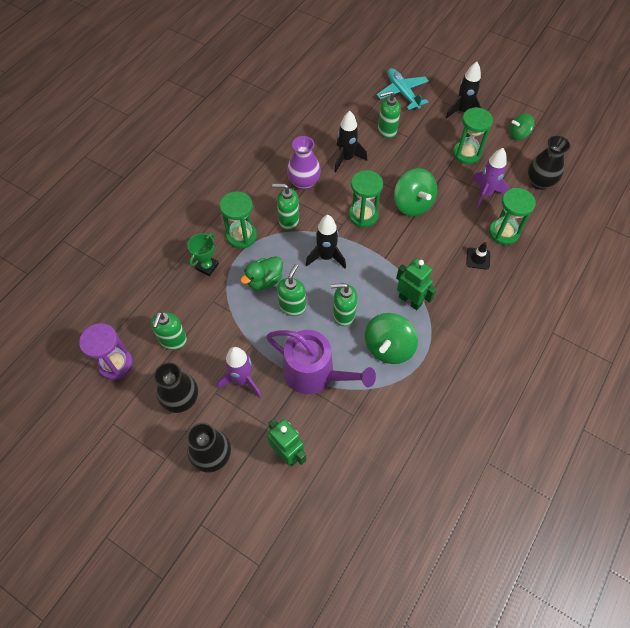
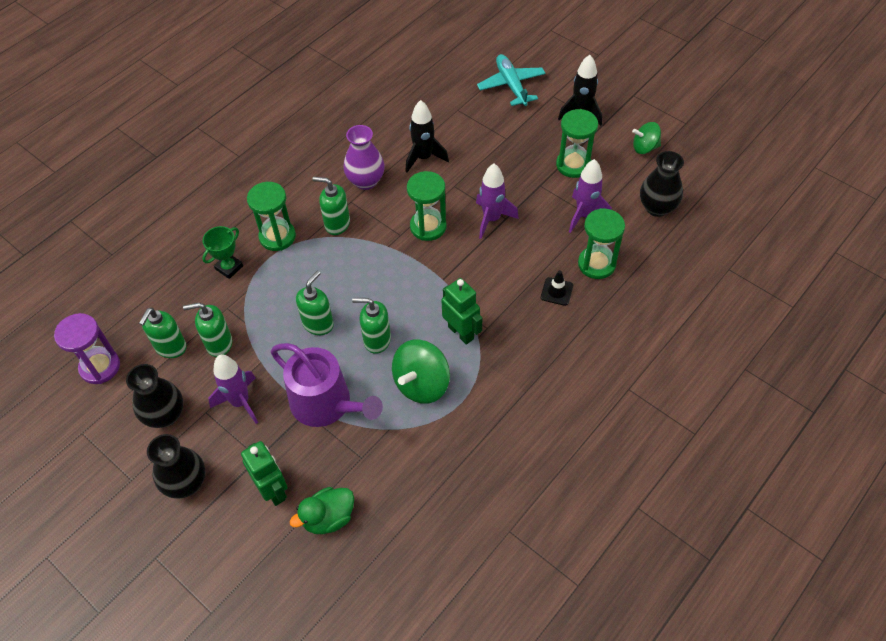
camera: 10 degrees right, 5 degrees down
(264, 281) = (292, 291): green duck -> green duck (328, 518)
(326, 257) = (372, 271): black rocket -> none
(387, 130) = (481, 128): green soap dispenser -> green soap dispenser (219, 344)
(412, 204) = (491, 219): green spinning top -> purple rocket

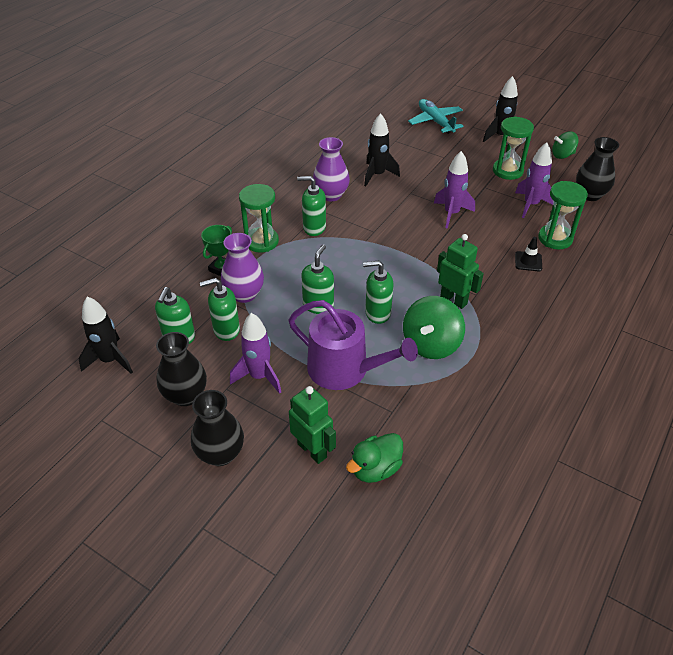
camera: 10 degrees left, 10 degrees down
(100, 367) = (110, 360): purple hourglass -> black rocket
(246, 302) = (244, 294): none -> purple vase
(428, 227) = (397, 223): green hourglass -> none

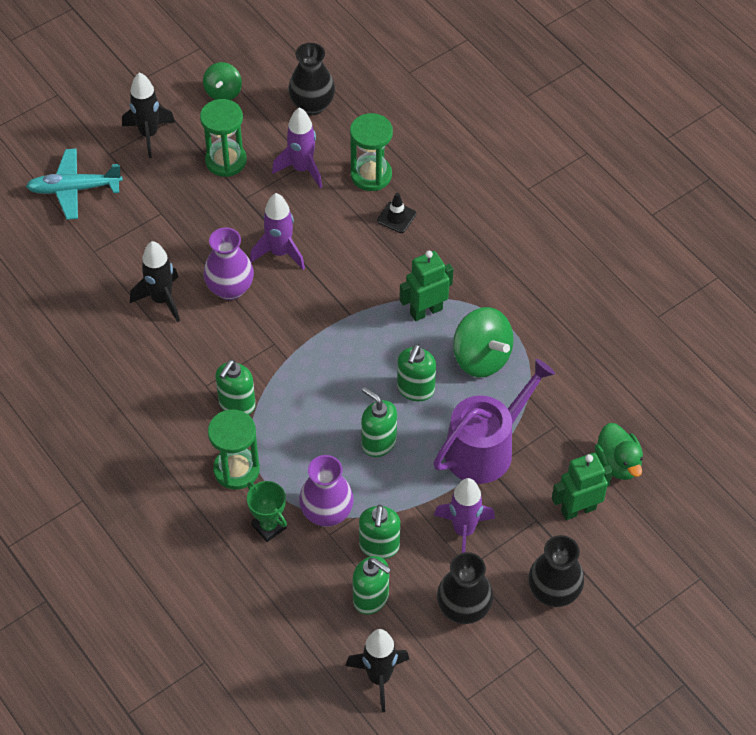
camera: 70 degrees left, 10 degrees up
(331, 195) = (178, 365): purple vase -> purple vase (230, 289)

